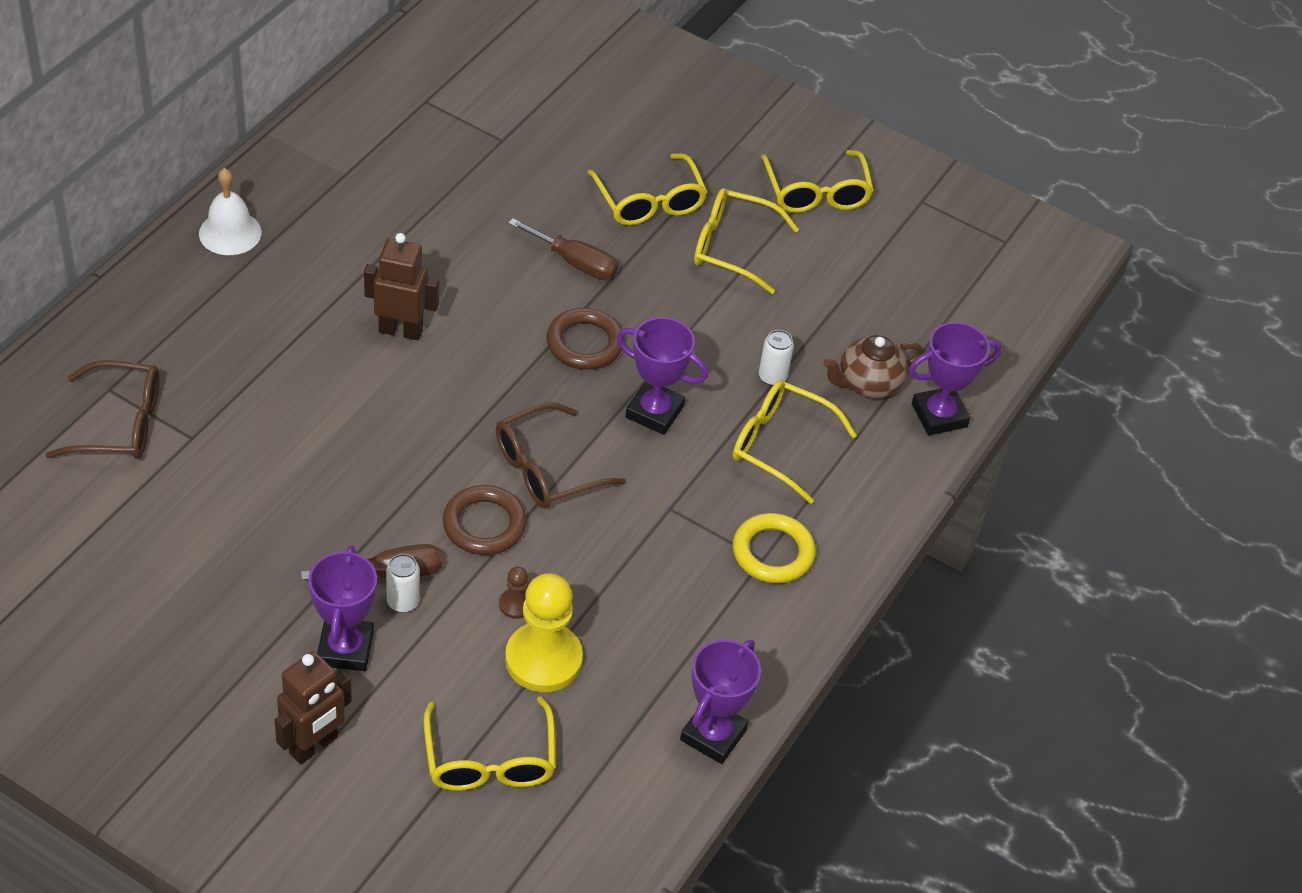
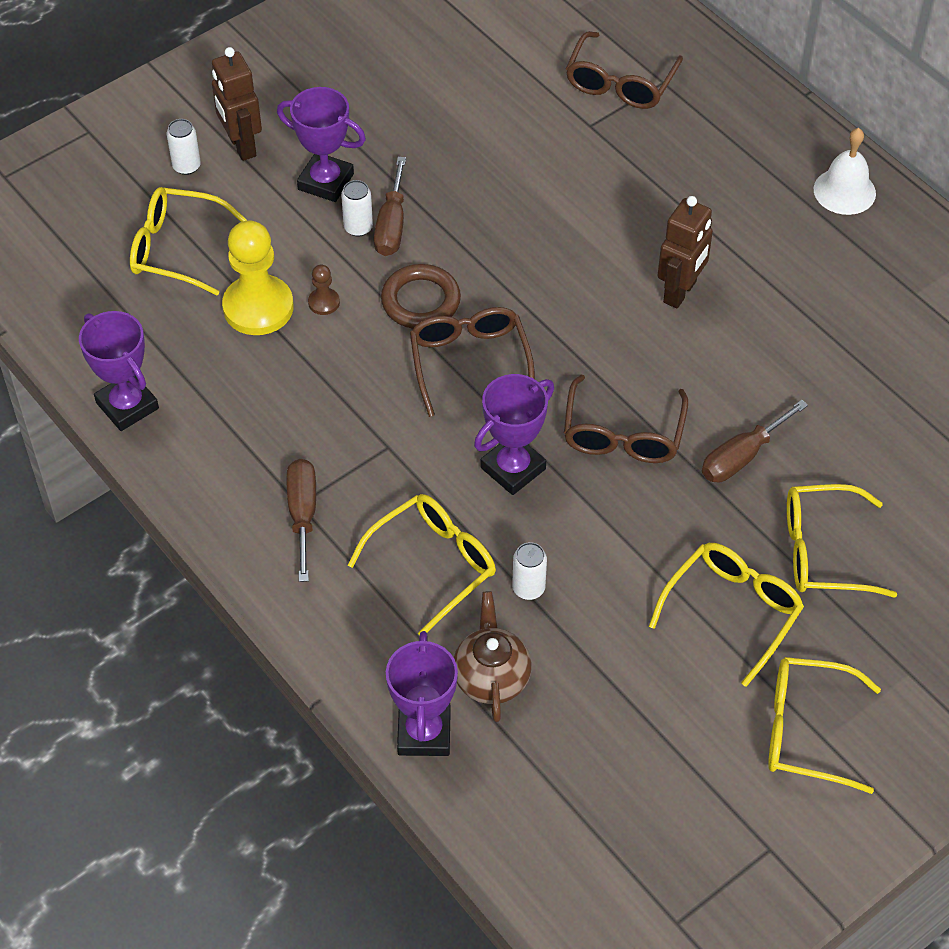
camera: 115 degrees right, 5 degrees up
(362, 791) = (186, 166): none -> white can
(585, 343) = (623, 435): brown ring -> brown glasses
(773, 552) = (303, 514): yellow ring -> brown screwdriver

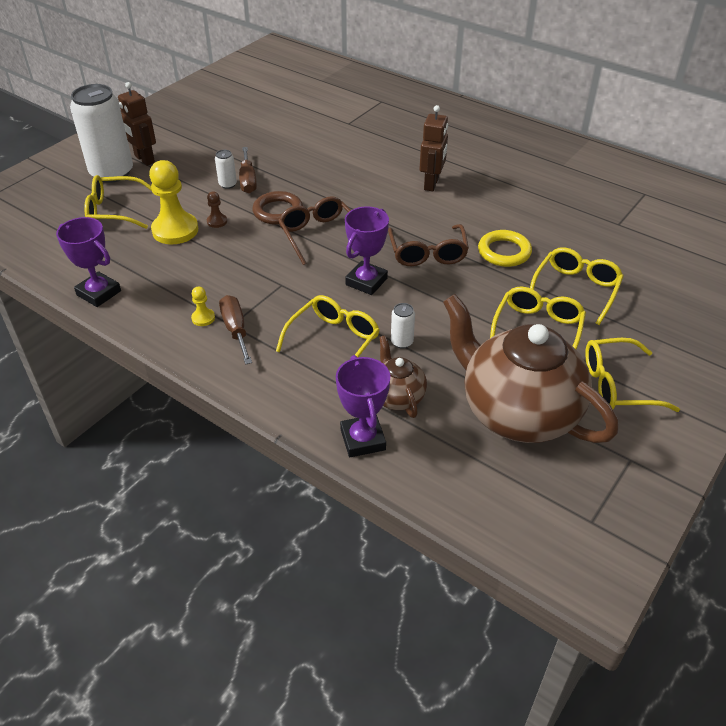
camera: 15 degrees left, 10 degrees down
(186, 166) = (112, 173): white can -> white can, size x2.47
(262, 483) = (203, 318): none -> yellow pawn
(326, 182) = (201, 167): purple trophy -> none
(620, 83) = (358, 105): brown glasses -> none
(646, 741) = (517, 412): none -> brown teapot
(741, 456) = (504, 252): brown screwdriver -> yellow ring
(822, 551) = (576, 289): yellow glasses -> yellow glasses turned 135 degrees clockwise
(844, 191) = (501, 129): white bell -> none

